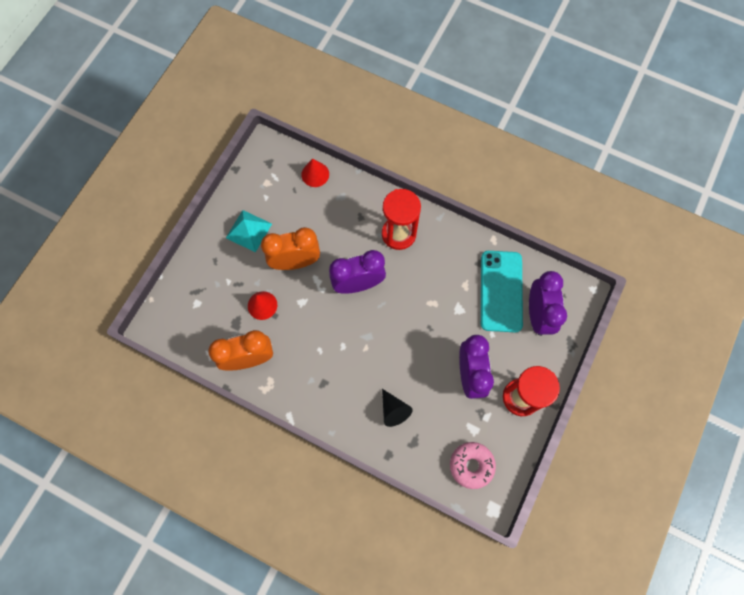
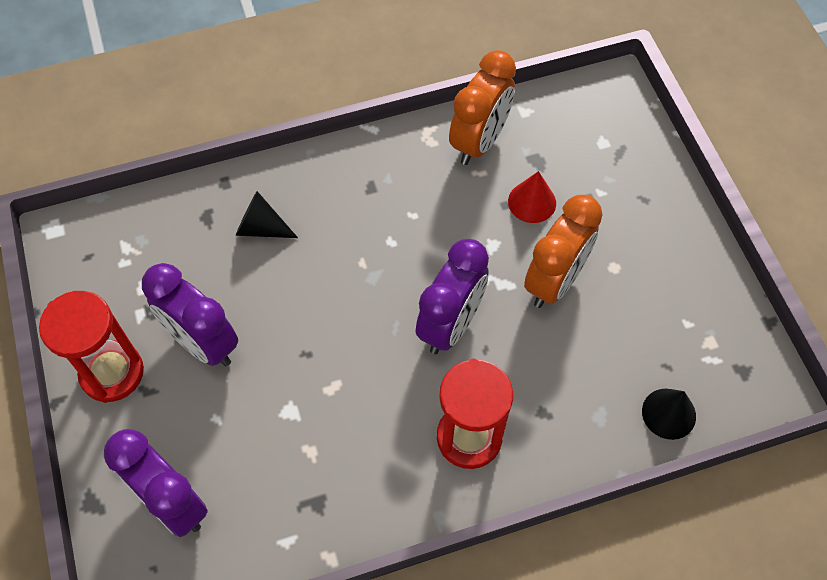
camera: 135 degrees right, 10 degrees down
(248, 231) = (652, 265): turquoise pyramid -> none
(315, 174) = (669, 413): red cone -> black cone
(471, 465) = (116, 249): pink donut -> none
(501, 291) = (252, 489): turquoise phone -> none

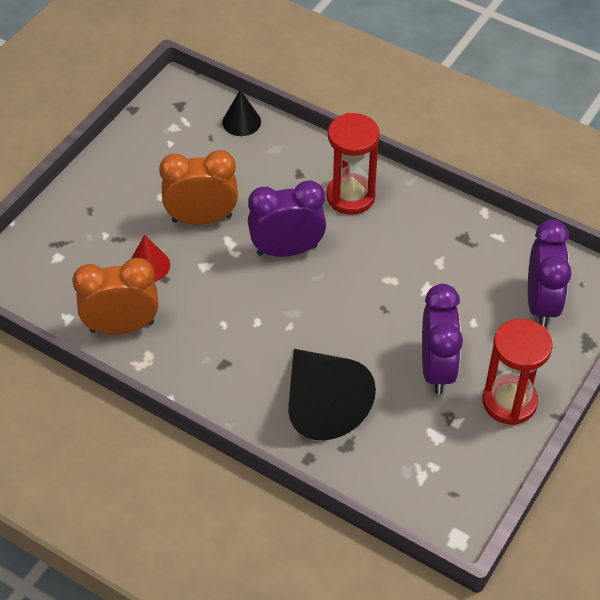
camera: 130 degrees left, 10 degrees down
(261, 228) = (322, 404): black cone -> black cone, size x2.00

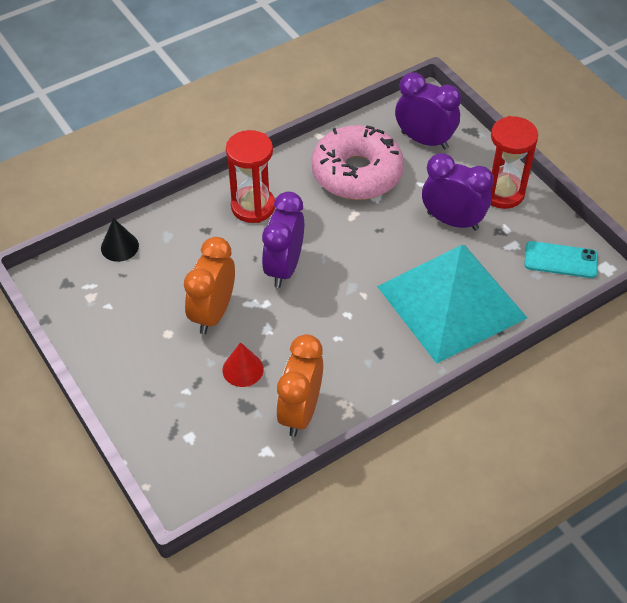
camera: 65 degrees left, 0 degrees up
(322, 404) = (451, 302): black cone -> turquoise pyramid
(441, 489) = (561, 260): none -> turquoise phone
(451, 262) = (357, 173): none -> pink donut

